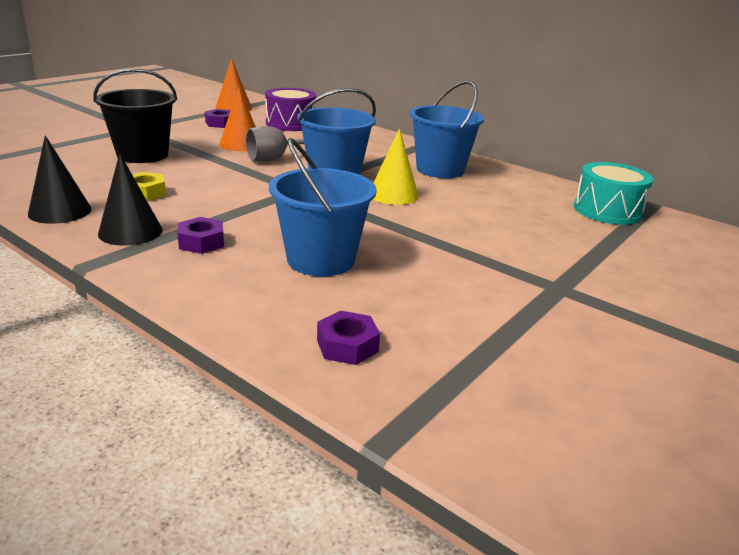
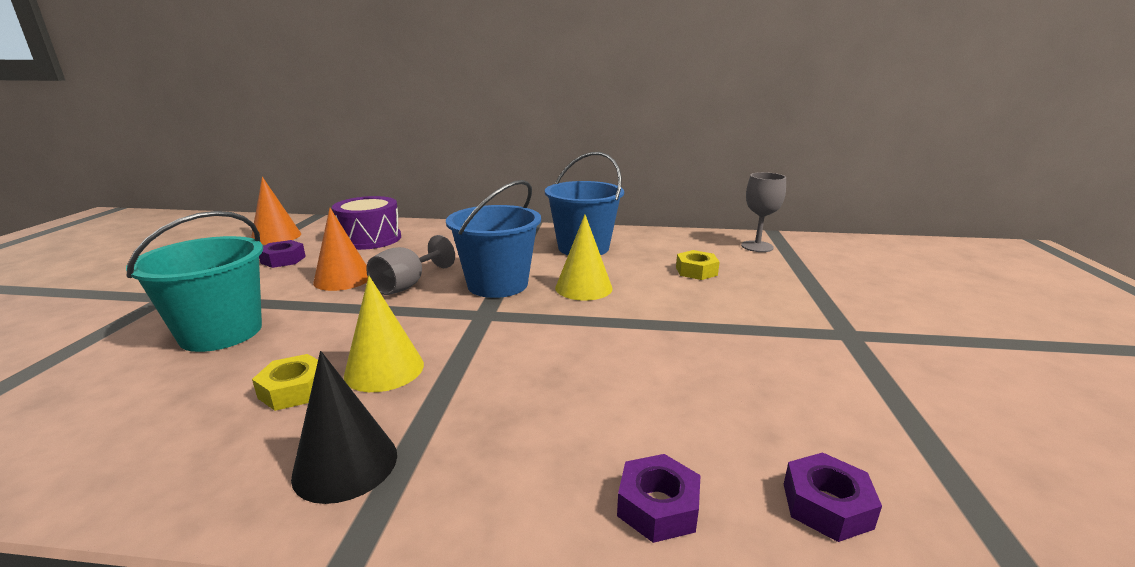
camera: 30 degrees left, 5 degrees down
(60, 211) = (179, 479): black cone -> none
(142, 155) = (221, 333): black bucket -> turquoise bucket
(201, 199) = (384, 369): none -> yellow cone
(201, 242) = (467, 436): purple nut -> purple nut (657, 506)
(321, 260) = (632, 396): blue bucket -> none
(508, 211) = (696, 271): none -> yellow nut
(607, 210) = (757, 246): turquoise drum -> grey goblet

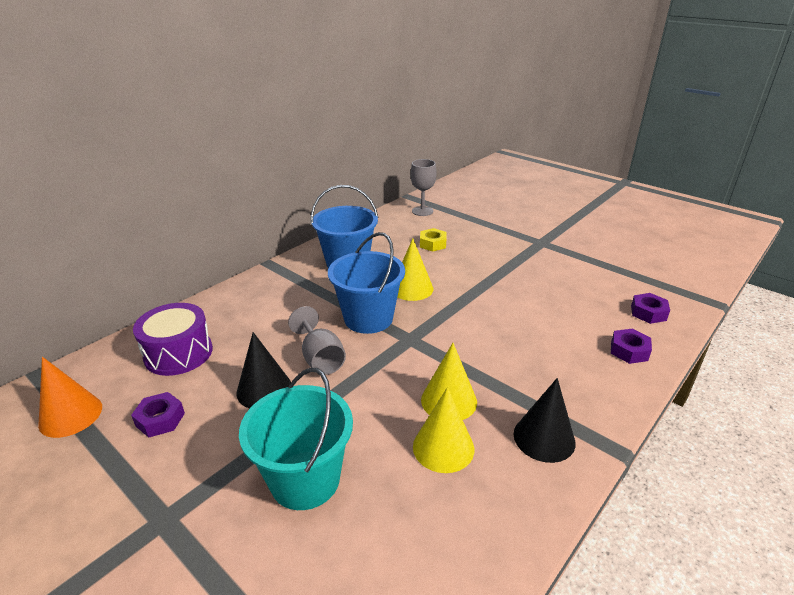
camera: 55 degrees left, 10 degrees up
(294, 390) = (443, 447): yellow nut -> yellow cone
(343, 279) = (264, 389): orange cone -> black cone

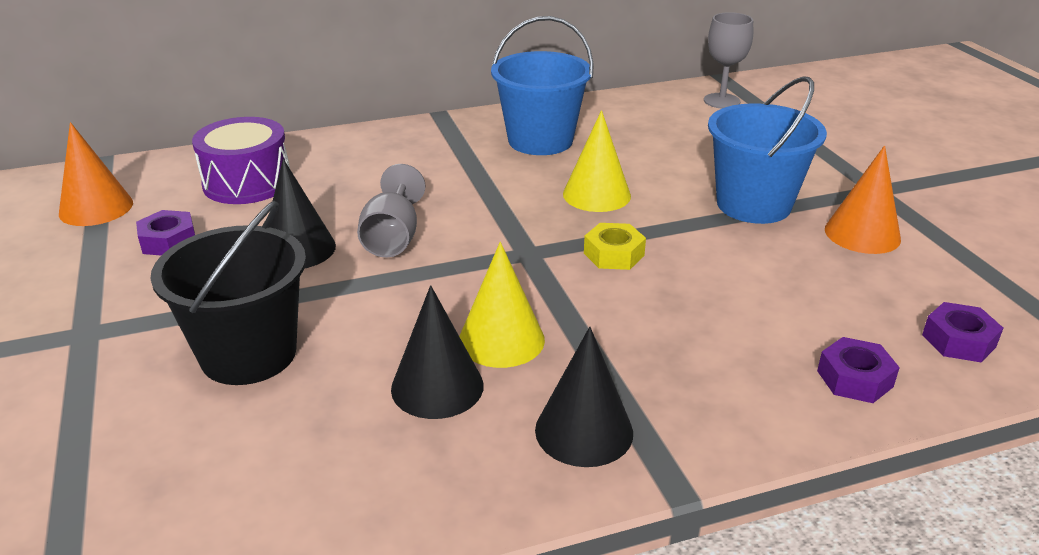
camera: 30 degrees right, 0 degrees up
(305, 480) = (248, 354): turquoise bucket -> black bucket
(368, 318) = (499, 212): blue bucket -> blue bucket (753, 205)
(432, 244) = (690, 147): yellow nut -> yellow nut (614, 254)
(443, 447) = (437, 387): yellow cone -> black cone
(558, 269) = (862, 234): none -> orange cone

